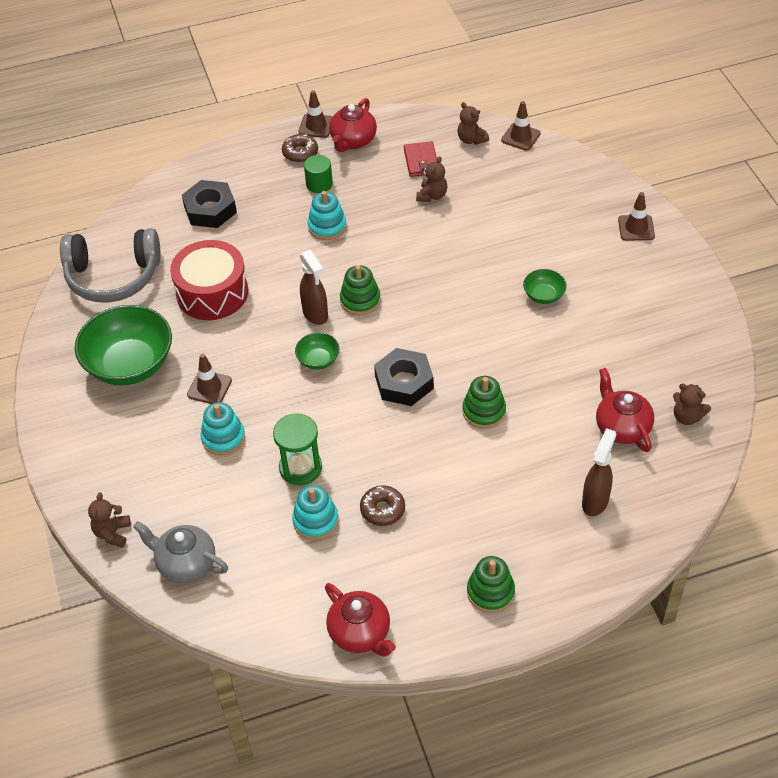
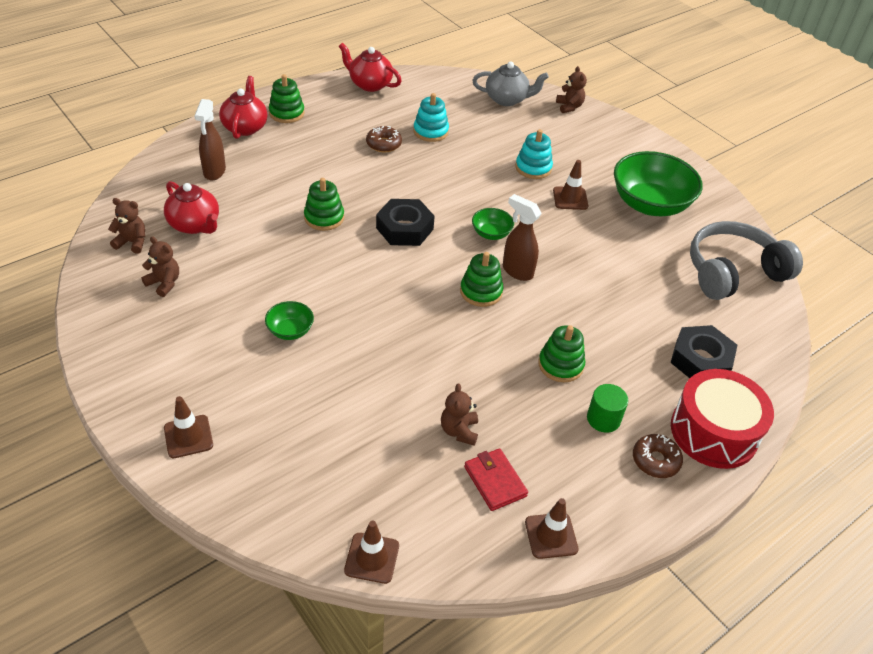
camera: 155 degrees right, 5 degrees down
(212, 293) = (628, 274): red drum -> red drum (714, 432)
(300, 468) = (460, 159): green hourglass -> none
(316, 126) = (664, 510): brown traffic cone -> brown traffic cone (551, 536)
(327, 226) = (560, 365): turquoise stacking toy -> green stacking toy
(353, 141) = (601, 495): red teapot -> red teapot (245, 127)
(471, 139) = (441, 536): brown teddy bear -> brown teddy bear (164, 283)

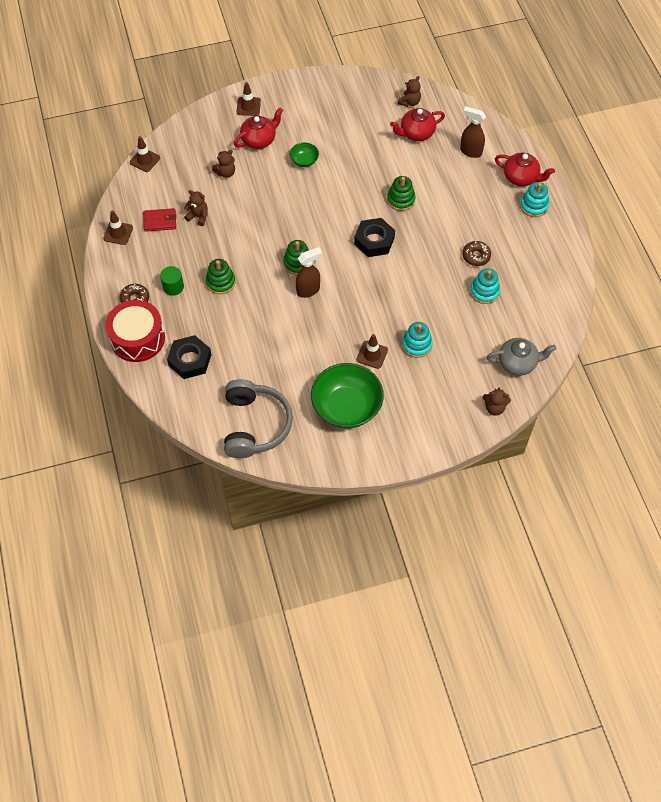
camera: 115 degrees right, 15 degrees up
(164, 283) = (367, 112): brown teddy bear -> brown teddy bear (225, 173)
(286, 113) = (534, 206): green stacking toy -> turquoise stacking toy
(370, 84) = (563, 270): red teapot -> red teapot (259, 140)
(491, 233) = (351, 289): green bowl -> none
(507, 99) = (517, 363): grey teapot -> grey teapot turned 120 degrees counterclockwise

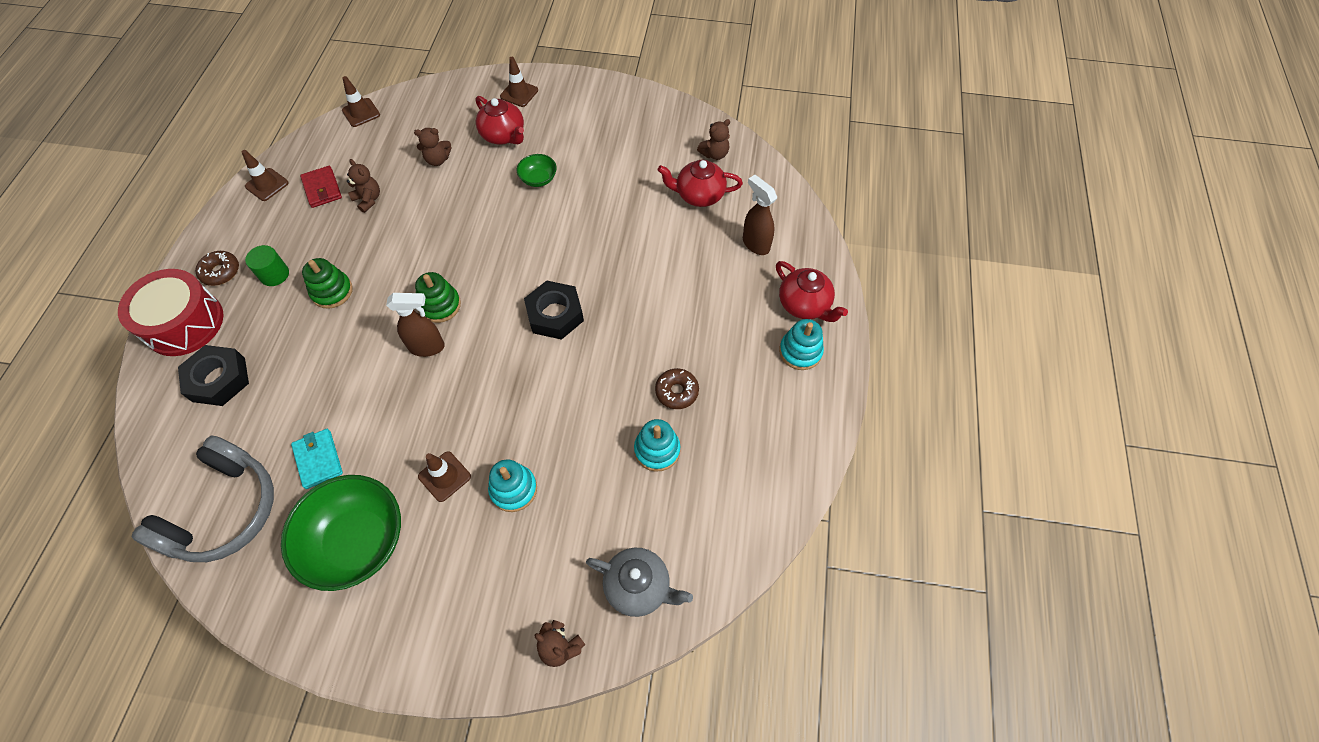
camera: 25 degrees right, 0 degrees up
(160, 221) = (322, 188): red wallet -> red wallet turned 45 degrees clockwise
(259, 140) = (503, 135): red teapot -> red teapot turned 60 degrees clockwise
(290, 377) = (318, 459): none -> turquoise wallet
(401, 200) = (624, 273): green stacking toy -> none

